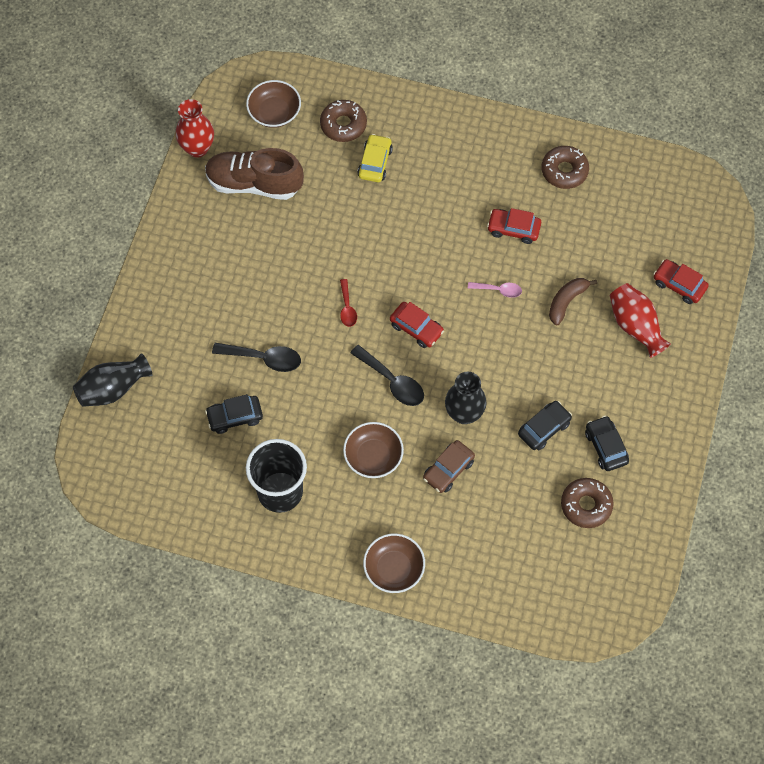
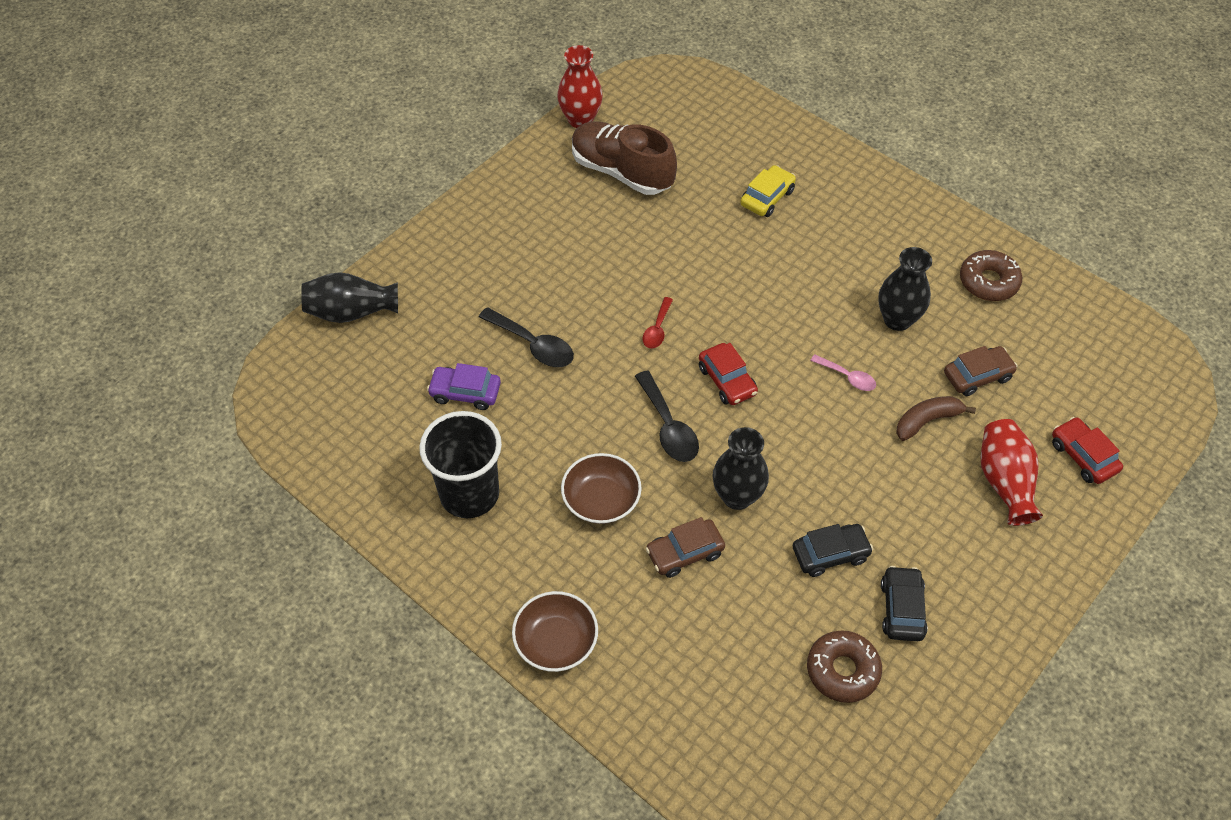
camera: 25 degrees right, 10 degrees down
(235, 417) = (465, 392): black car -> purple car
(274, 112) = (681, 114): brown bowl -> none
(343, 125) = (750, 150): brown donut -> none
(513, 229) = (897, 319): red car -> black vase
(586, 252) = (977, 376): none -> brown car

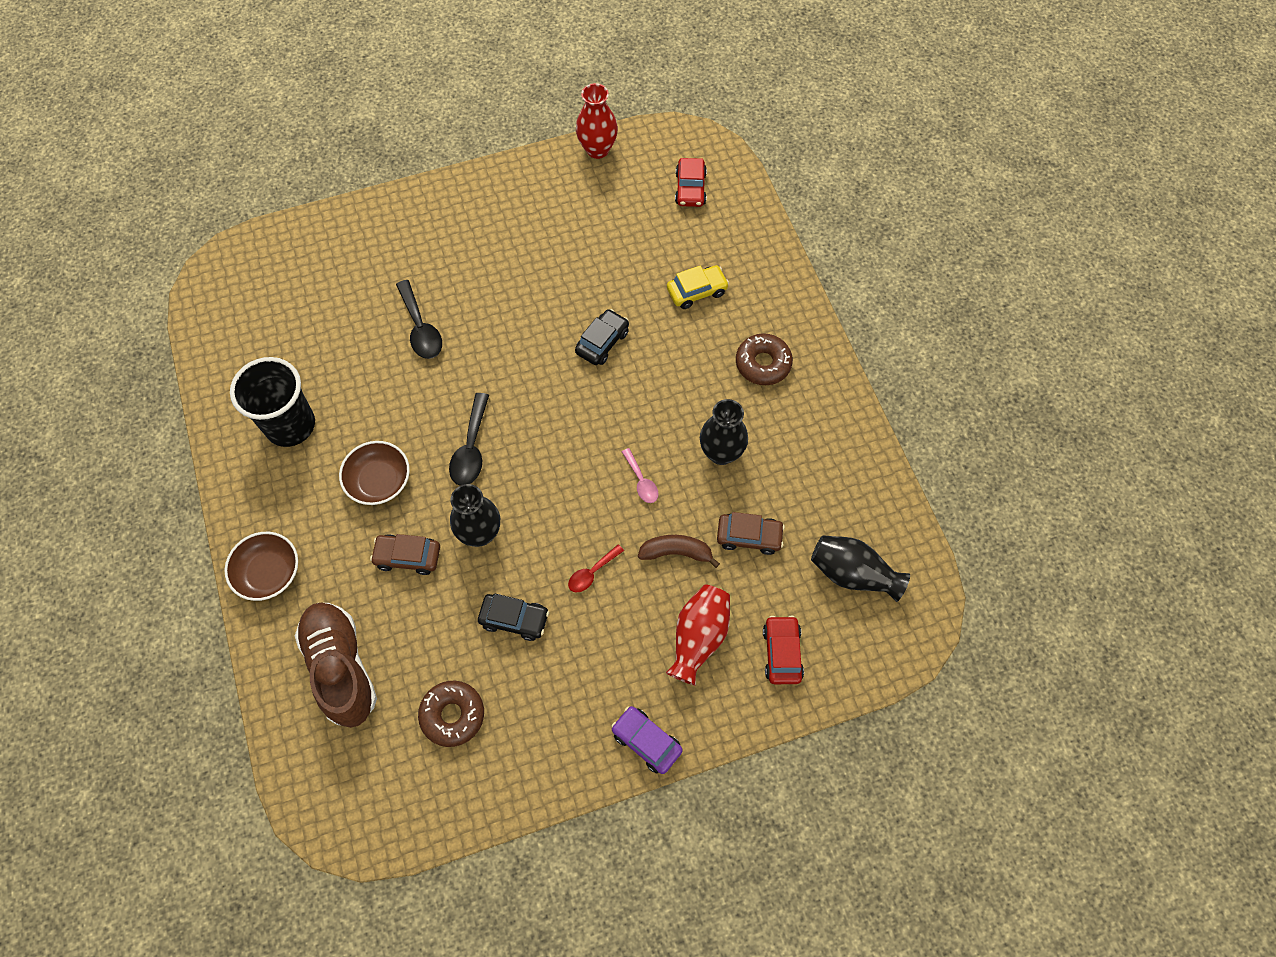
camera: 30 degrees right, 10 degrees up
(351, 312) = (310, 234): black vase -> black vase (852, 574)
(465, 392) = (344, 342): purple car -> purple car (646, 741)
(621, 172) = (596, 212): brown shoe -> brown shoe (341, 668)
(657, 329) = (523, 362): red spoon -> red spoon (592, 572)
(727, 380) = (544, 434): red car -> red car (690, 188)
(902, 609) = (534, 694): black car -> black car (602, 342)
(988, 282) = (826, 459): brown donut -> brown donut (763, 364)

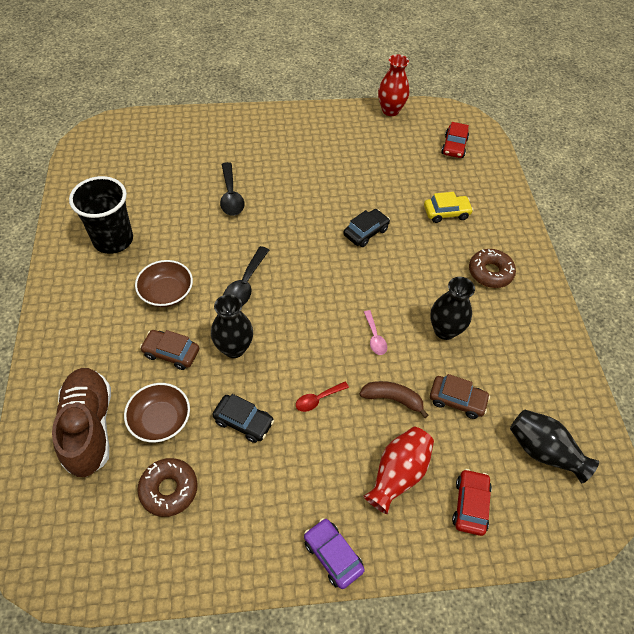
camera: 10 degrees right, 10 degrees down
(268, 572) = (58, 340): brown bowl -> brown bowl (160, 420)

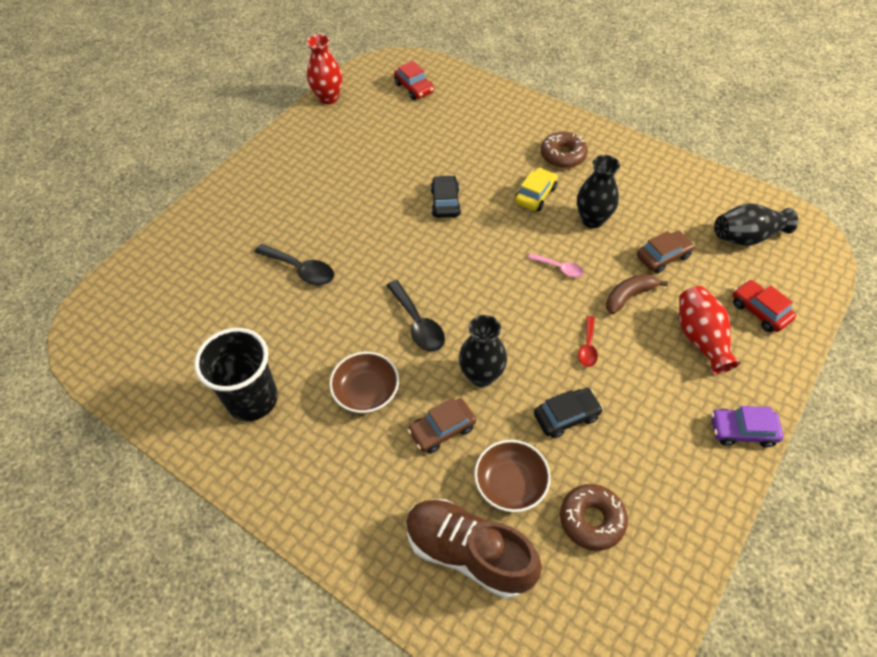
camera: 45 degrees left, 0 degrees up
(446, 213) = (478, 140): yellow car -> yellow car (535, 195)

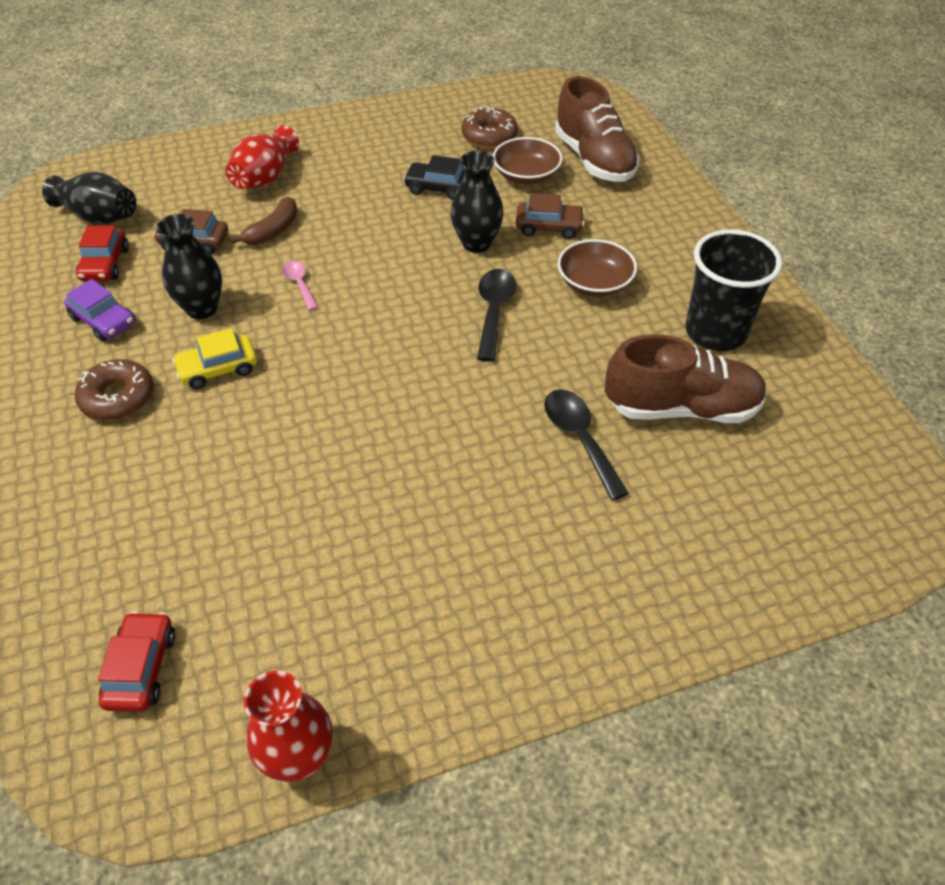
camera: 145 degrees left, 5 degrees down
(249, 323) = (681, 408): none -> brown shoe
(445, 202) = (327, 422): black car -> none
(587, 347) = (361, 217): red spoon -> none
(629, 296) = (273, 231): brown banana -> brown banana turned 60 degrees counterclockwise
(742, 430) = (324, 124): purple car -> purple car (103, 321)
(759, 311) = (191, 169): red car -> red car (105, 264)

